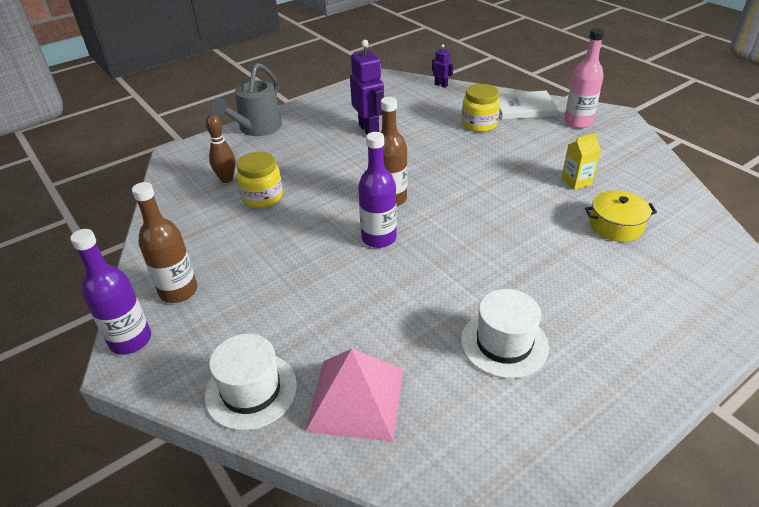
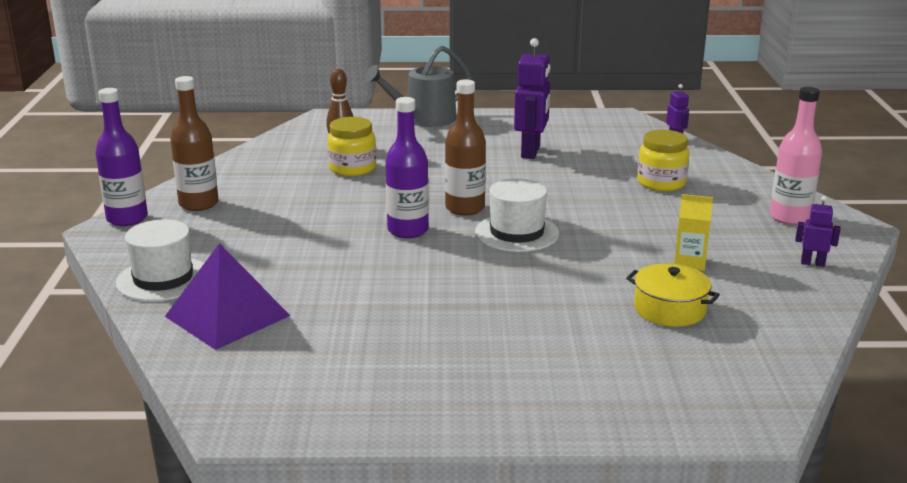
camera: 35 degrees right, 15 degrees down
(356, 398) = (227, 316): pink pyramid -> purple pyramid
(504, 343) = (400, 338): white hat -> white hat (517, 233)
(523, 108) = (742, 186): white book -> none
(632, 152) = (812, 263): none -> purple robot

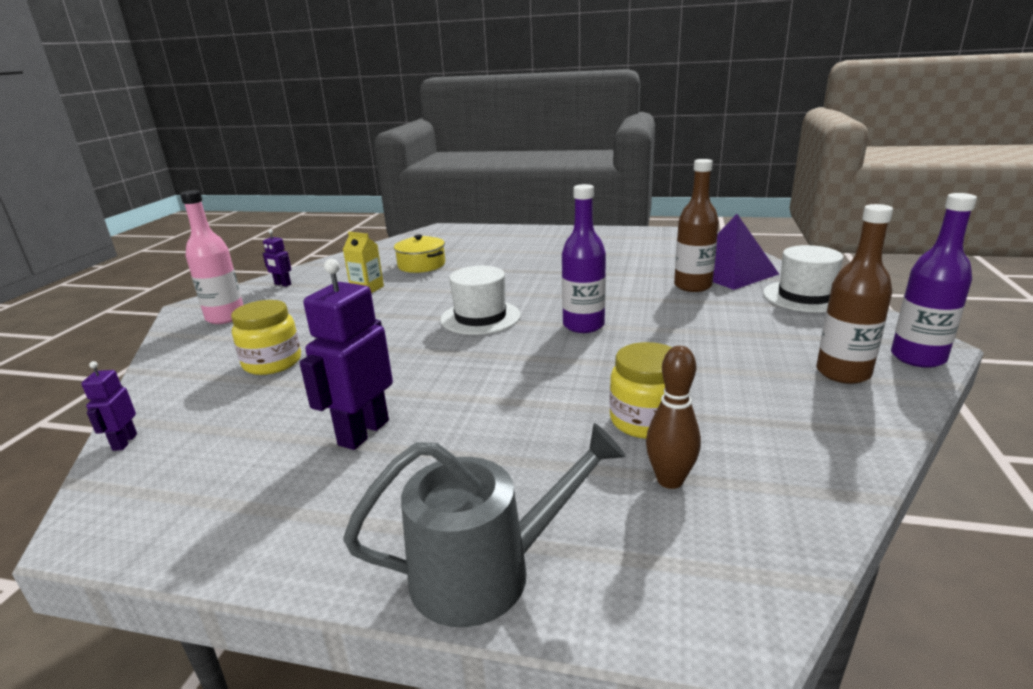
camera: 165 degrees left, 0 degrees up
(465, 208) = (515, 345): brown bottle -> brown bottle (692, 286)

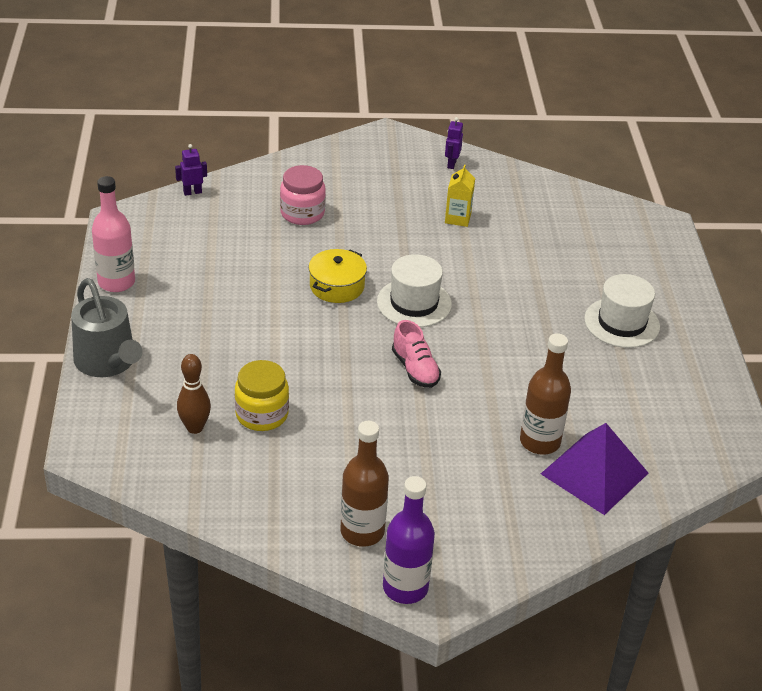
camera: 70 degrees right, 15 degrees up
(225, 317) = (372, 160): pink bottle -> pink bottle (116, 282)
(272, 363) = (302, 213): yellow jar -> pink jar
(363, 432) = (221, 285): purple robot -> none
(421, 265) = (533, 236): yellow pot -> yellow pot (337, 286)
(583, 325) = (415, 369): purple bottle -> pink shoe
(805, 296) = (537, 529): white hat -> white hat (622, 323)

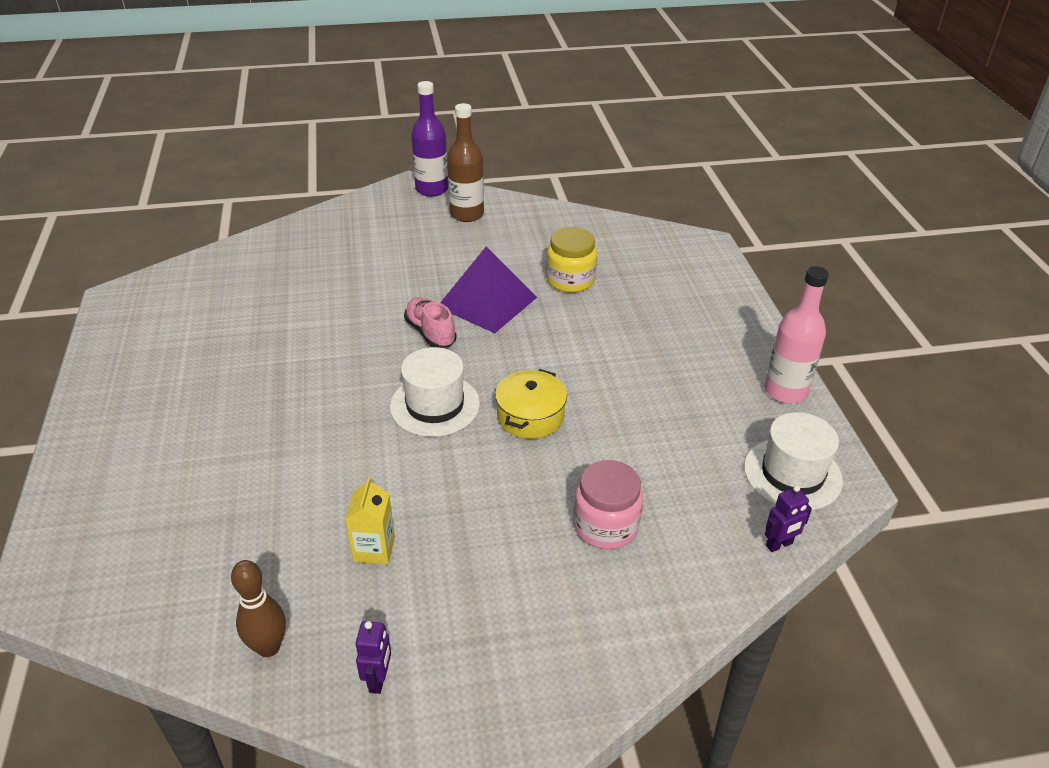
camera: 175 degrees right, 0 degrees up
(108, 362) = (735, 309): grey watering can -> none
(195, 428) = (625, 266): brown bowling pin -> brown bowling pin (268, 647)
(540, 442) = (313, 283): brown bottle -> none
(594, 473) = (269, 265): purple pyramid -> purple pyramid (487, 302)
(622, 323) = (183, 408): white hat -> white hat (792, 474)

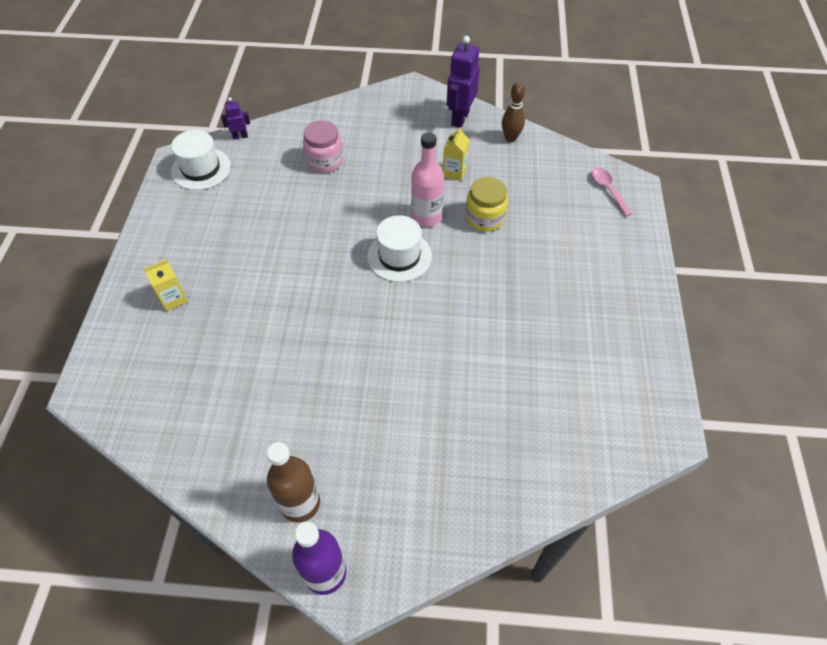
camera: 165 degrees left, 15 degrees up
(95, 566) = (608, 190): none -> pink spoon
(378, 679) = (460, 118): purple robot -> purple robot, size x1.96
(430, 333) = (386, 326): pink shoe -> none
(487, 302) = (327, 353): purple pyramid -> none
(530, 416) = (337, 235): yellow pot -> none
(570, 280) = (242, 365): yellow jar -> yellow jar (484, 218)
(687, 319) = (173, 299): none -> yellow carton
(785, 391) = (156, 221): pink bottle -> pink bottle (426, 217)

